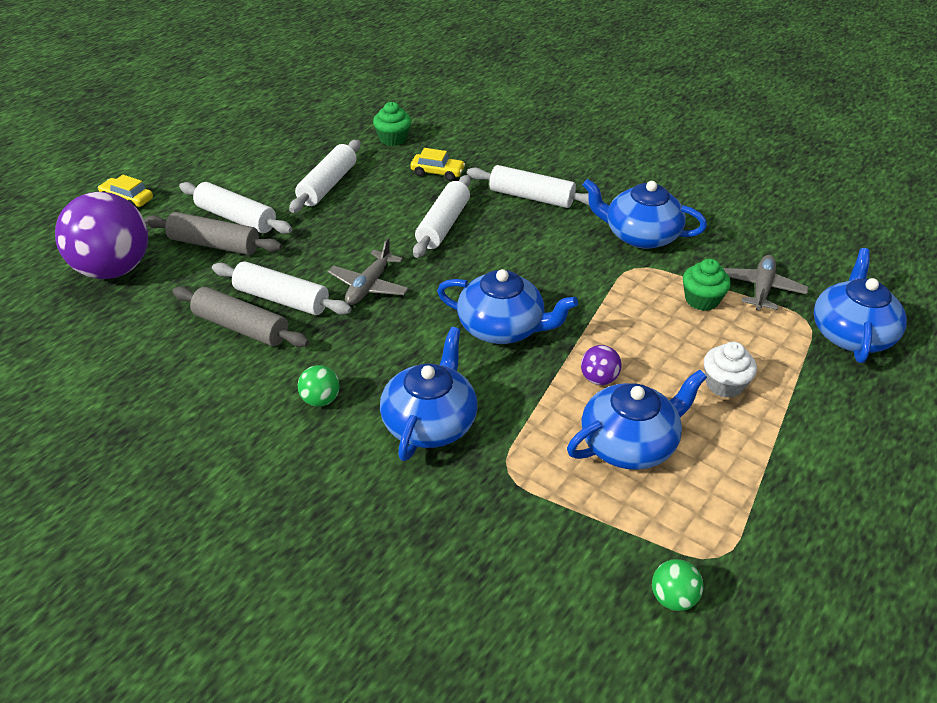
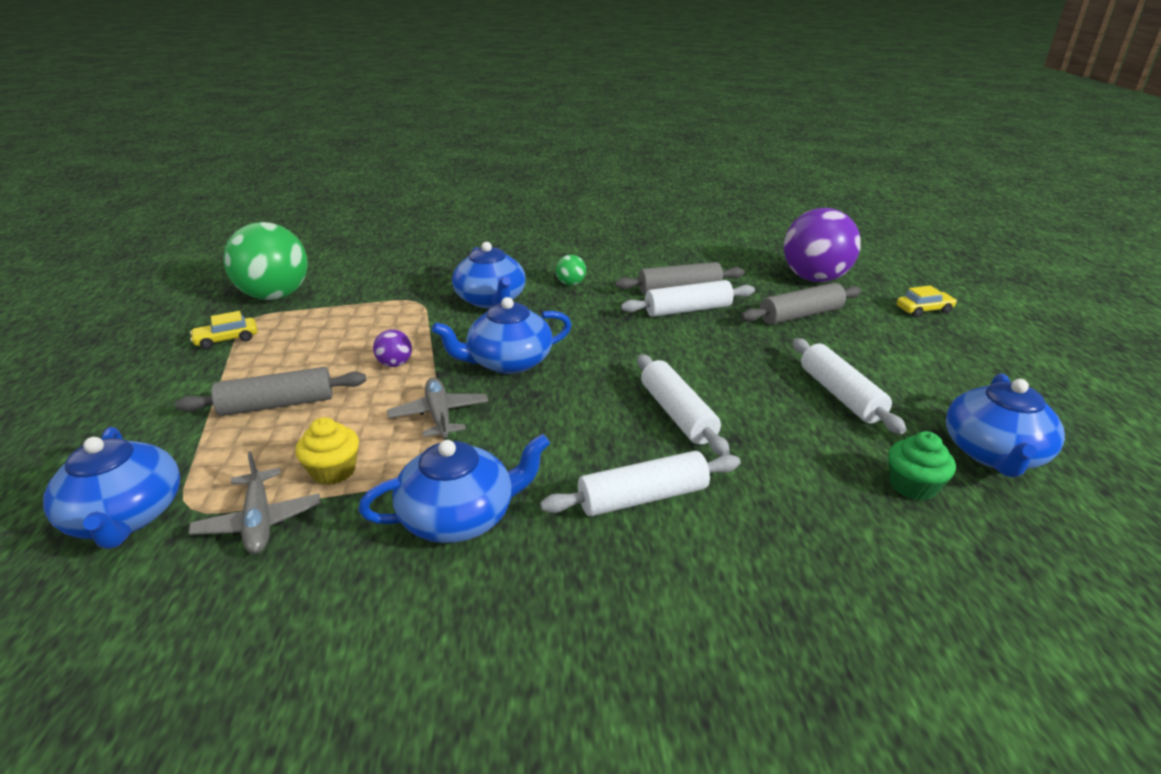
camera: 140 degrees right, 10 degrees down
(236, 218) = (832, 335): white rolling pin -> none
(369, 286) = (648, 342): grey plane -> grey plane (439, 415)
(437, 172) = (785, 469): yellow car -> yellow car (227, 340)
(629, 444) = (342, 340): blue teapot -> blue teapot (993, 453)
(673, 598) = (275, 296): green ball -> green ball, size x2.38
(702, 300) = (333, 471): green cupcake -> yellow cupcake
(724, 384) = (277, 404): white cupcake -> grey rolling pin

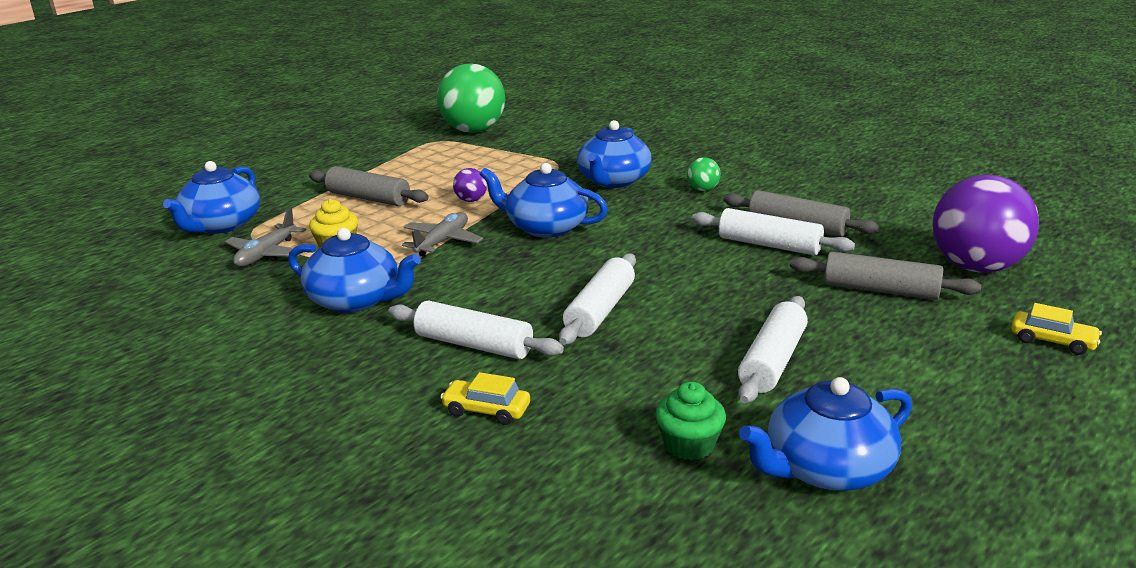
camera: 45 degrees right, 5 degrees down
(227, 340) = (403, 150): yellow car -> yellow car (486, 410)

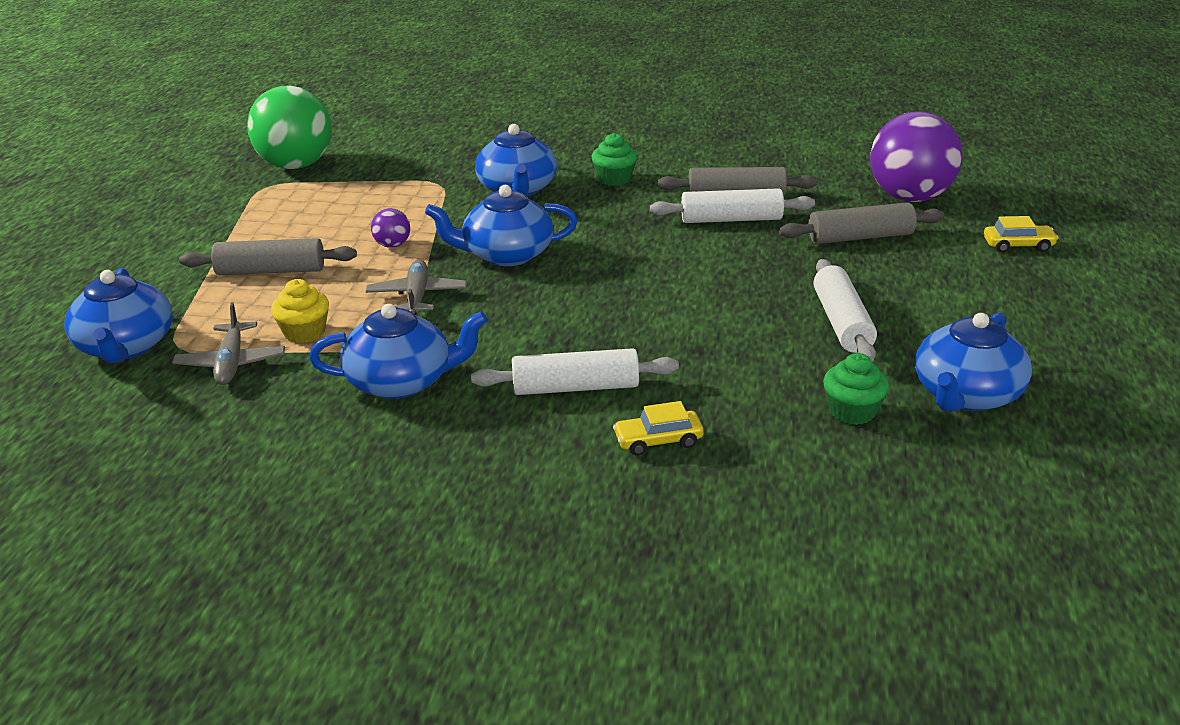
camera: 30 degrees left, 5 degrees up
(600, 311) = (653, 321): white rolling pin -> none
(703, 189) = (614, 179): green ball -> green cupcake

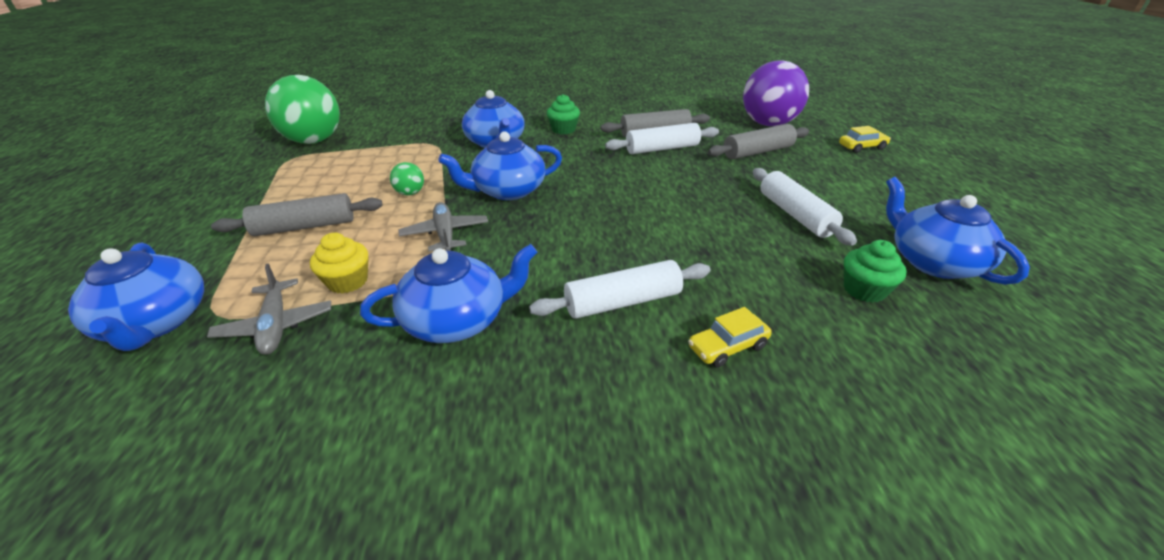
camera: 15 degrees left, 5 degrees up
(392, 245) = (410, 193): purple ball -> green ball
(966, 395) = (933, 262): blue teapot -> blue teapot turned 135 degrees clockwise

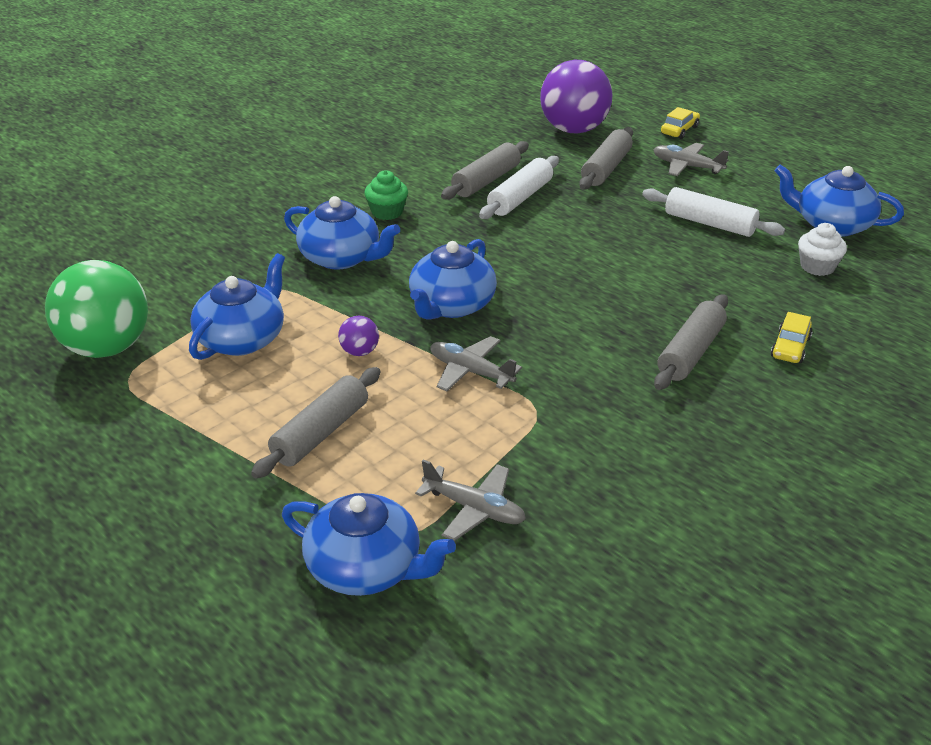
camera: 40 degrees left, 0 degrees up
(348, 281) = (464, 450): yellow cupcake -> none
(410, 193) = (359, 352): green ball -> purple ball
(457, 320) = (602, 427): blue teapot -> blue teapot (242, 339)
(622, 302) = (690, 353): white rolling pin -> grey rolling pin
(833, 171) = (687, 166): none -> grey plane
(864, 290) = (817, 267): green cupcake -> white cupcake

